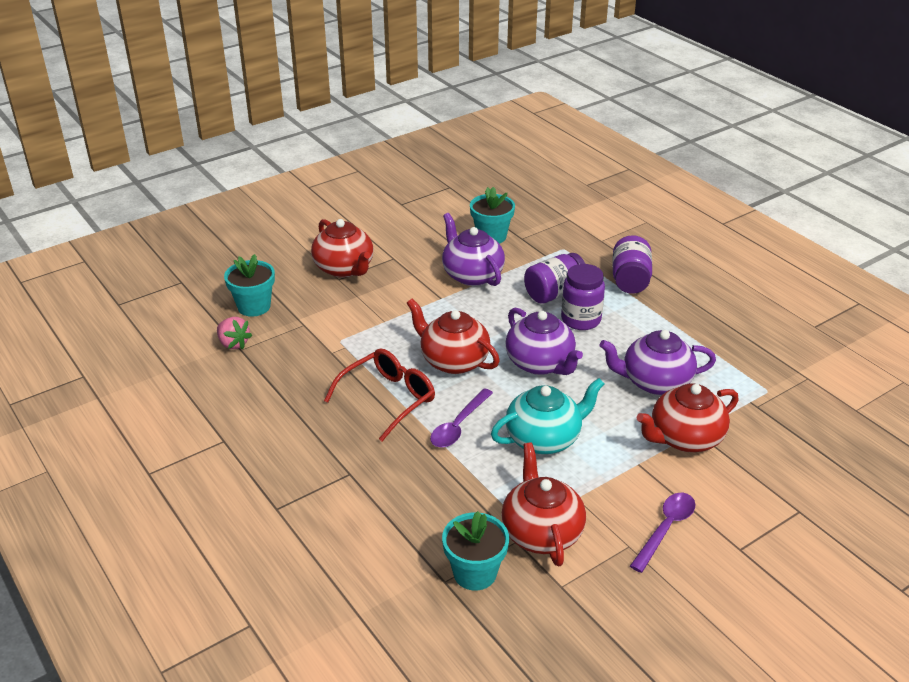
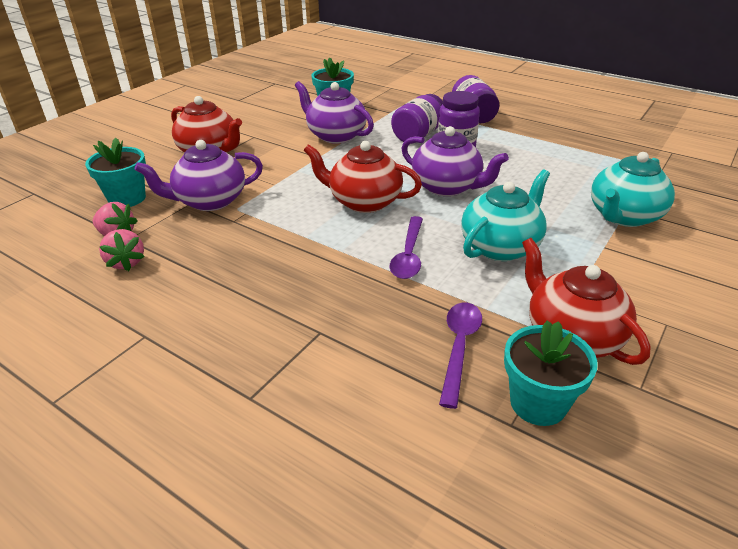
camera: 20 degrees left, 0 degrees up
(232, 372) = (126, 262): none -> pink strawberry
(388, 398) = (319, 248): red glasses -> none
(655, 382) = (558, 180): purple teapot -> purple teapot (210, 201)
(665, 529) = (684, 298): purple spoon -> purple spoon (459, 348)
(685, 438) = (624, 216): red teapot -> turquoise teapot

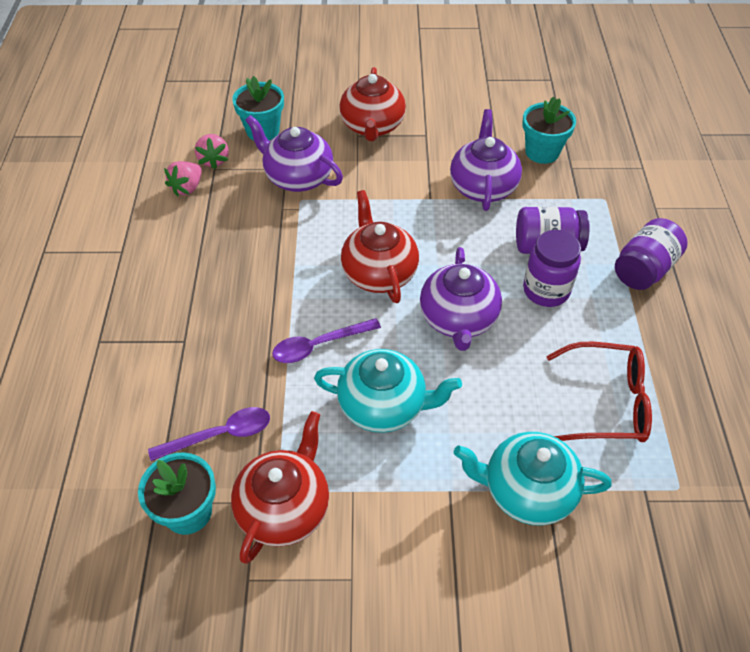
camera: 55 degrees right, 15 degrees up
(569, 163) = (607, 402): none -> red glasses

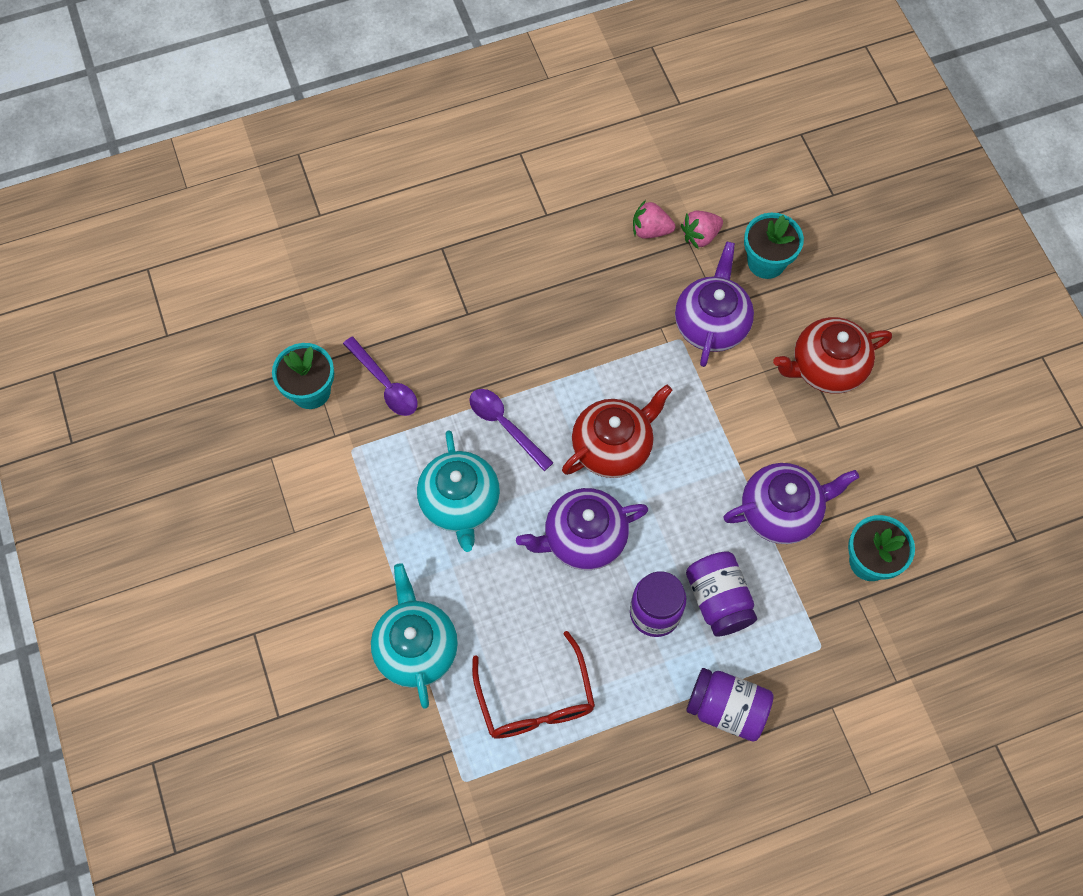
camera: 70 degrees right, 15 degrees up
(284, 508) = (337, 460): red teapot -> none

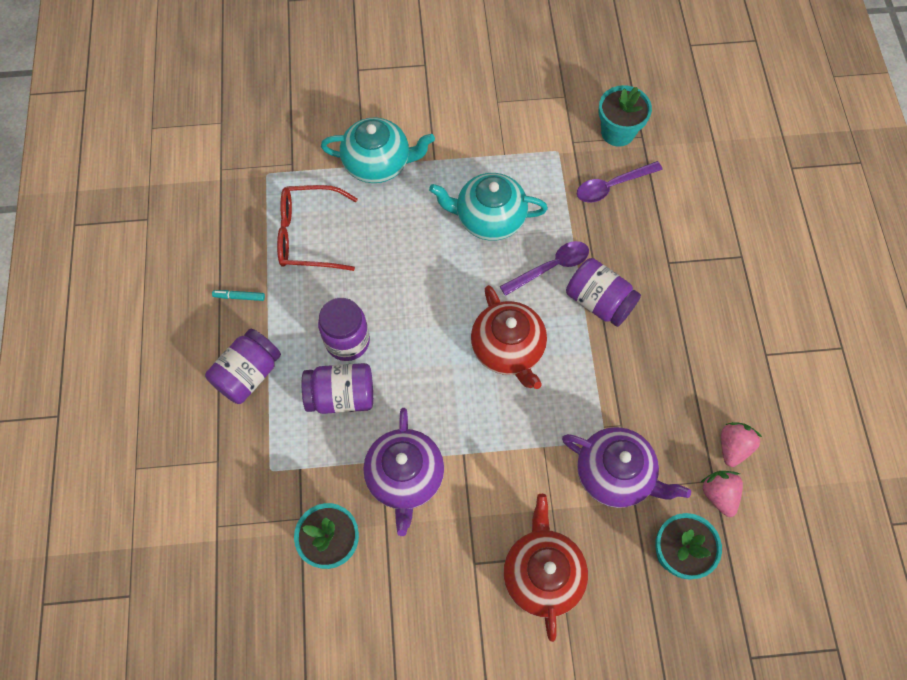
camera: 105 degrees right, 0 degrees up
(532, 371) = (599, 301): none -> purple jar
(583, 538) = (430, 303): purple teapot -> none
(638, 753) = (239, 297): none -> turquoise marker

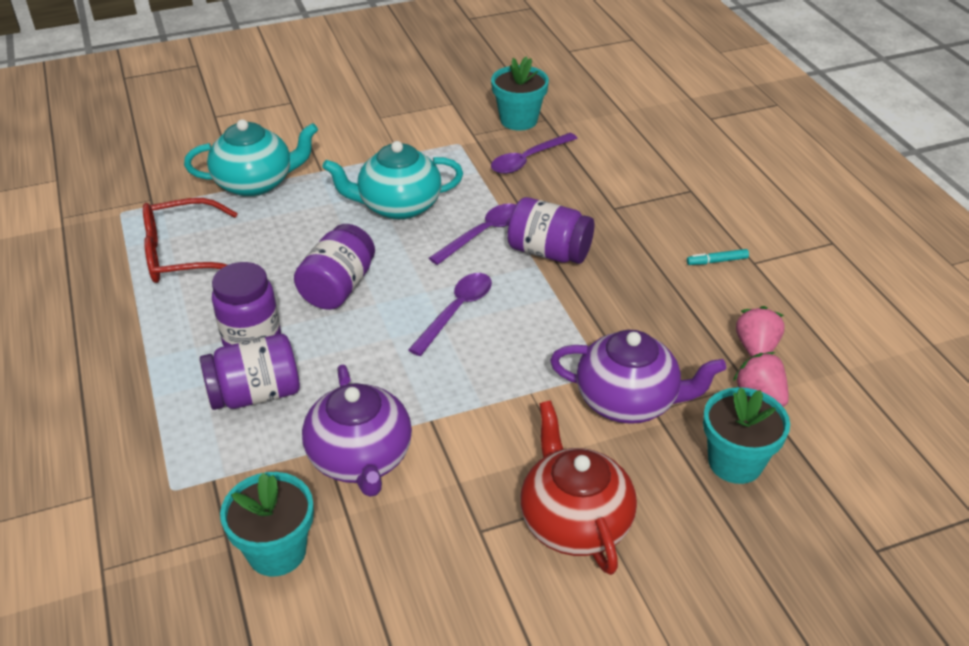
camera: 15 degrees left, 25 degrees down
(239, 297) = (101, 324): turquoise marker -> turquoise marker (717, 261)
(248, 374) = (124, 396): purple jar -> purple jar (338, 287)
(508, 349) = (456, 311): red teapot -> purple spoon

